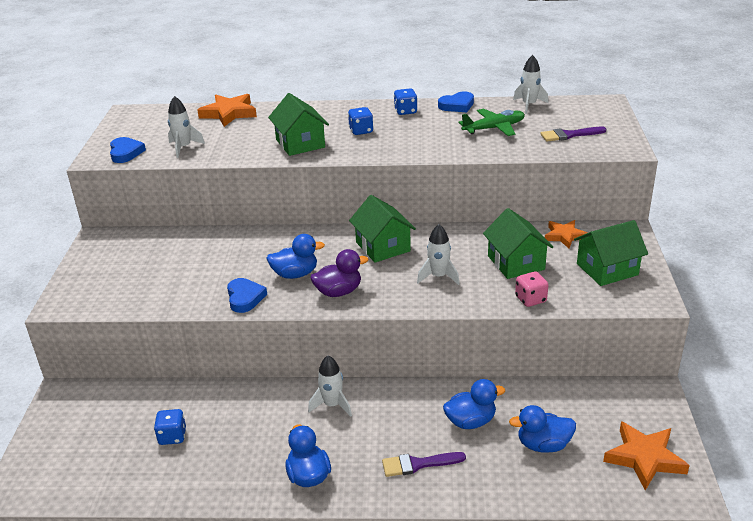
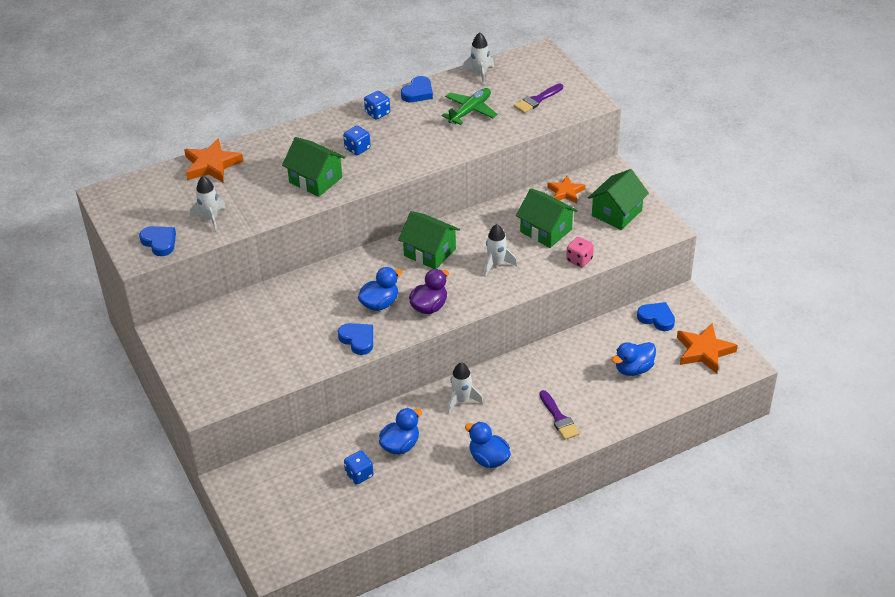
camera: 30 degrees left, 10 degrees up
(418, 464) = (559, 418): purple brush -> purple brush turned 75 degrees counterclockwise
(470, 421) = (572, 372): blue duck -> blue duck (400, 445)
(608, 401) = (656, 318): none -> blue heart

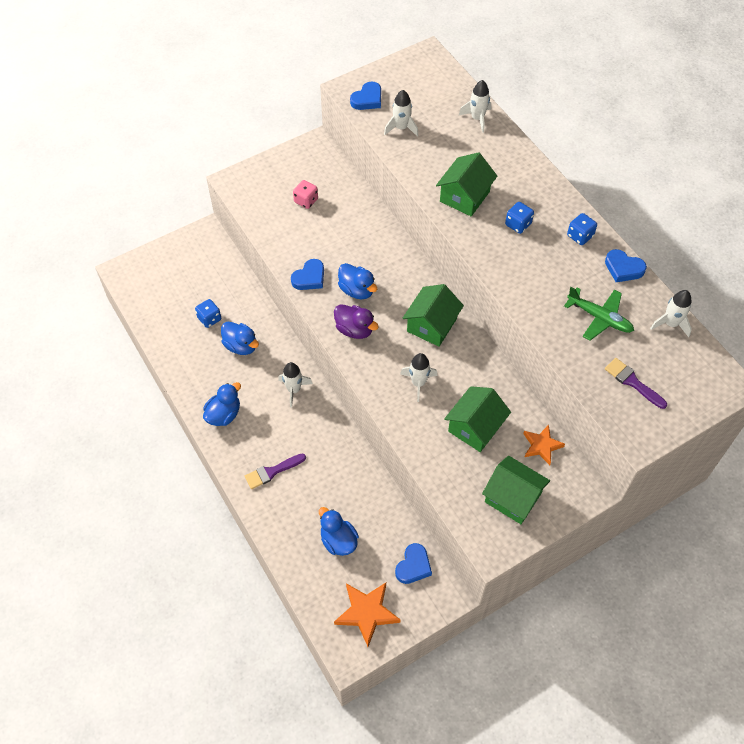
camera: 85 degrees right, 15 degrees up
(211, 165) = (477, 118): orange star -> white rocket
(579, 260) = (431, 459): pink dice -> pink dice (306, 201)

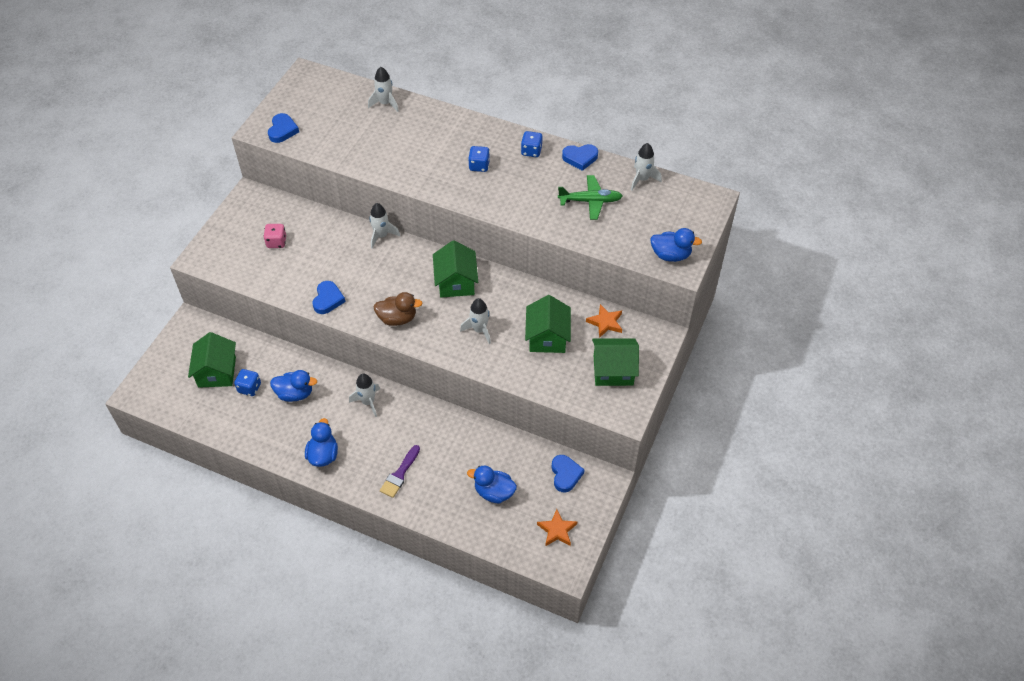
camera: 35 degrees left, 5 degrees down
(355, 329) = (397, 318): purple duck -> brown duck
(357, 290) = (375, 288): blue duck -> blue duck (670, 255)
(367, 613) = (557, 530): orange star -> orange star, size x0.66
(401, 128) = (329, 139): white rocket -> white rocket (381, 236)
(464, 196) = (422, 166): green house -> green house (217, 372)
(632, 382) = (647, 232): purple brush -> none

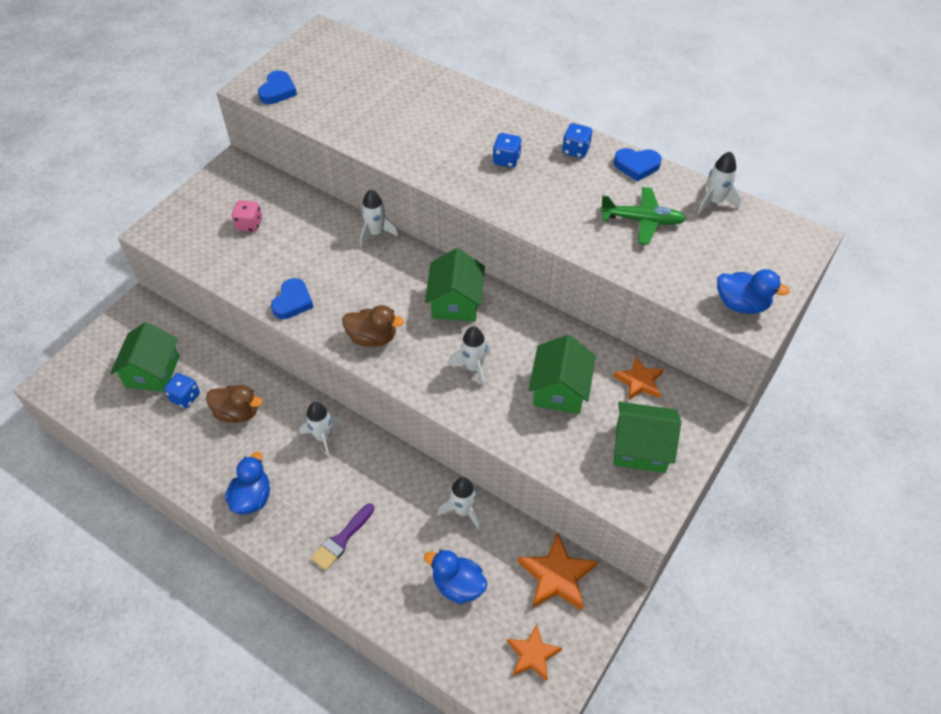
camera: 10 degrees right, 0 degrees up
(295, 394) = (237, 413): blue duck -> brown duck
(385, 103) = (407, 75): white rocket -> white rocket (463, 510)
(565, 474) = (556, 576): blue heart -> orange star

